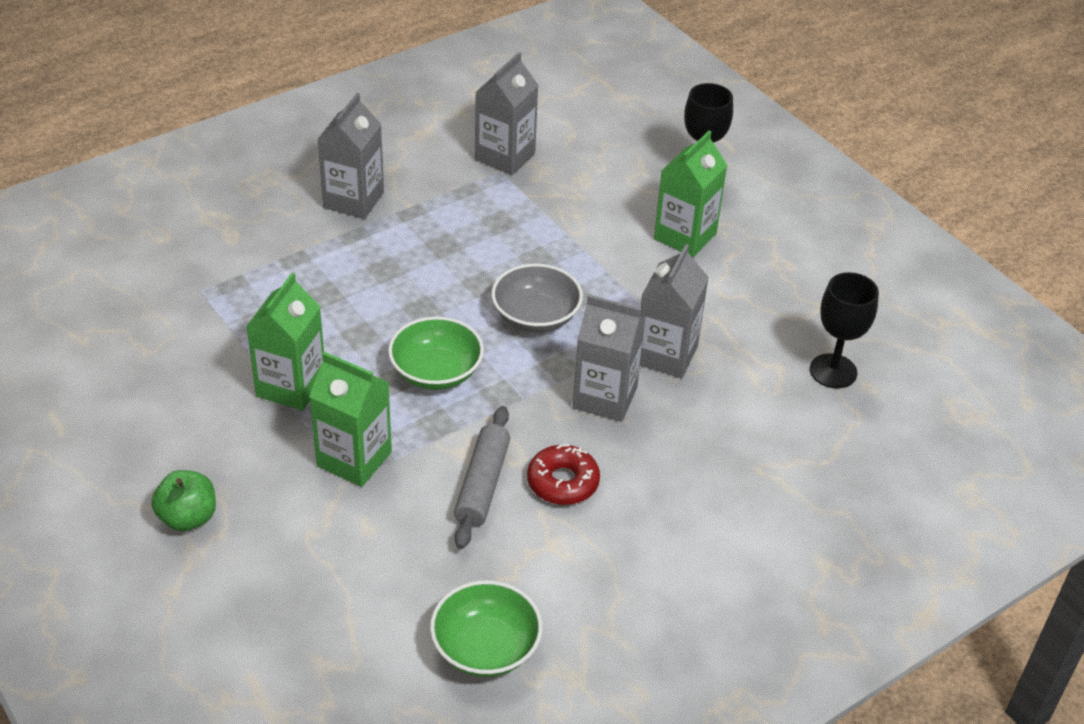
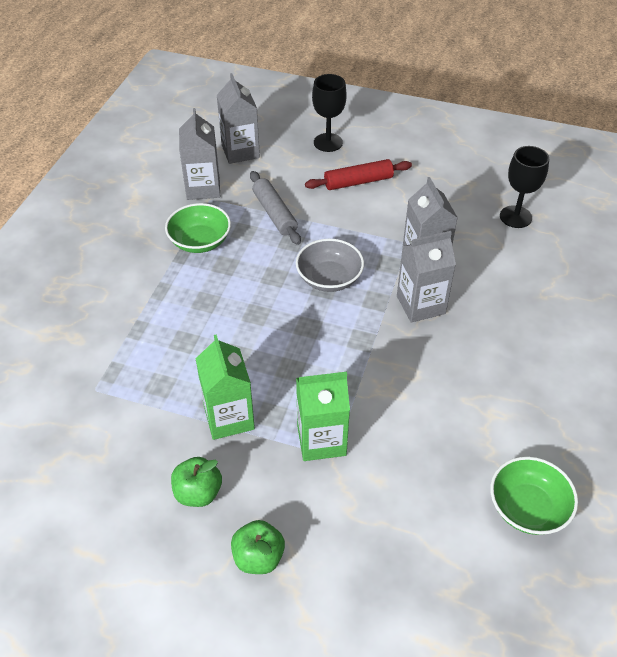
camera: 35 degrees left, 5 degrees up
(195, 432) = (198, 493): none -> green apple
(353, 200) = (136, 267): grey carton -> grey carton (240, 151)
(436, 372) = (309, 349): green bowl -> green bowl (200, 241)
(482, 484) = (413, 404): grey rolling pin -> grey rolling pin (274, 213)
(563, 482) = (455, 372): red donut -> none
(685, 236) = (358, 182): green carton -> red rolling pin

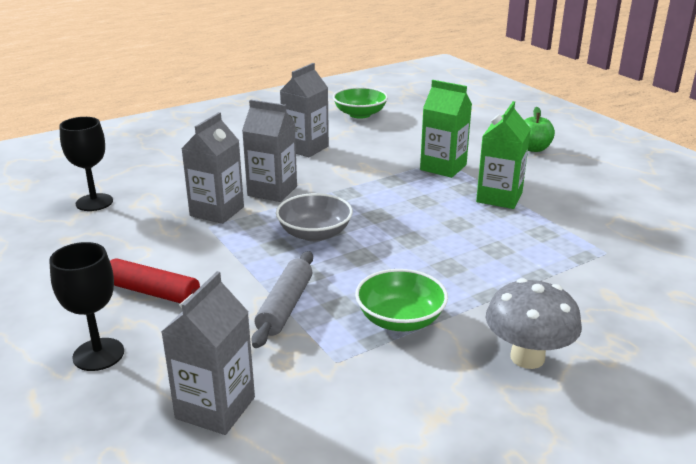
camera: 140 degrees left, 20 degrees down
(107, 255) = (527, 357): none -> grey mushroom
(198, 493) = (553, 178): green apple -> none
(203, 188) = (328, 381): grey carton -> grey carton (305, 148)

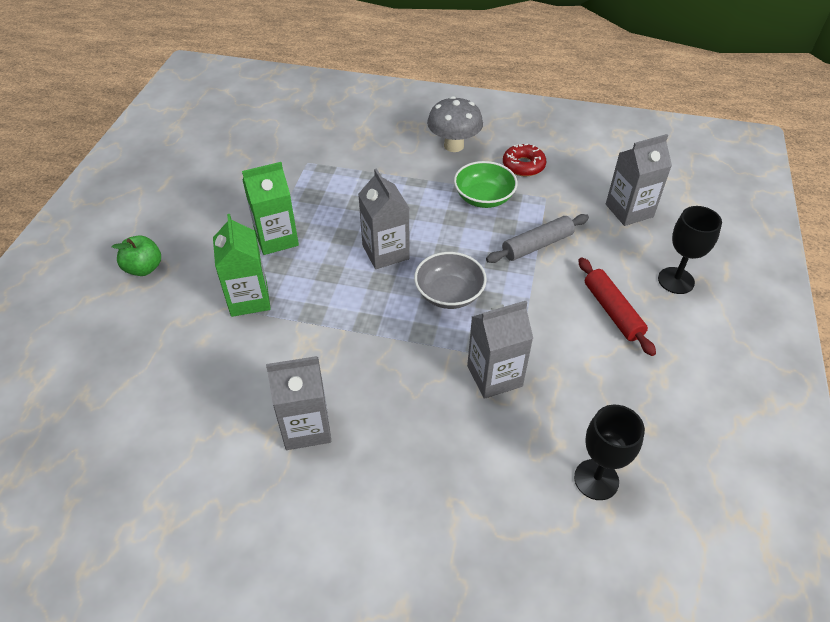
camera: 135 degrees left, 20 degrees up
(272, 191) = (421, 372): grey carton -> grey carton (385, 252)
(360, 114) = (155, 459): green bowl -> none
(414, 386) = (523, 165): none -> red donut

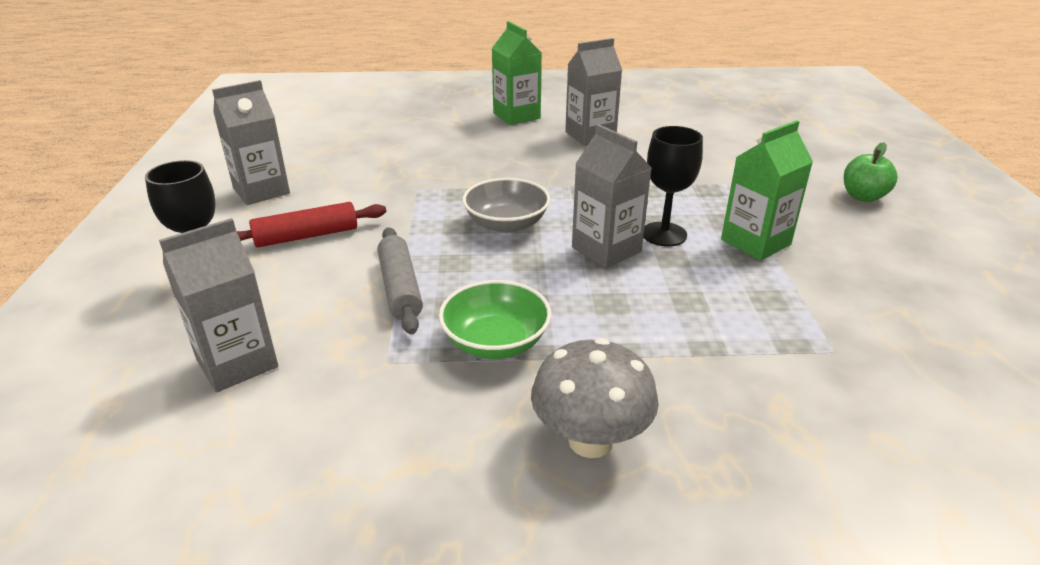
camera: 165 degrees right, 15 degrees down
(249, 299) = (721, 191): green carton -> green carton (516, 116)
(494, 376) = (440, 176): grey carton -> grey carton (261, 191)
(523, 165) = (432, 419): red donut -> none
(537, 245) = (400, 288): grey rolling pin -> grey rolling pin turned 60 degrees counterclockwise
(596, 479) = (349, 141): black goblet -> black goblet (664, 234)
(612, 311) = (306, 236): red rolling pin -> red rolling pin turned 75 degrees counterclockwise

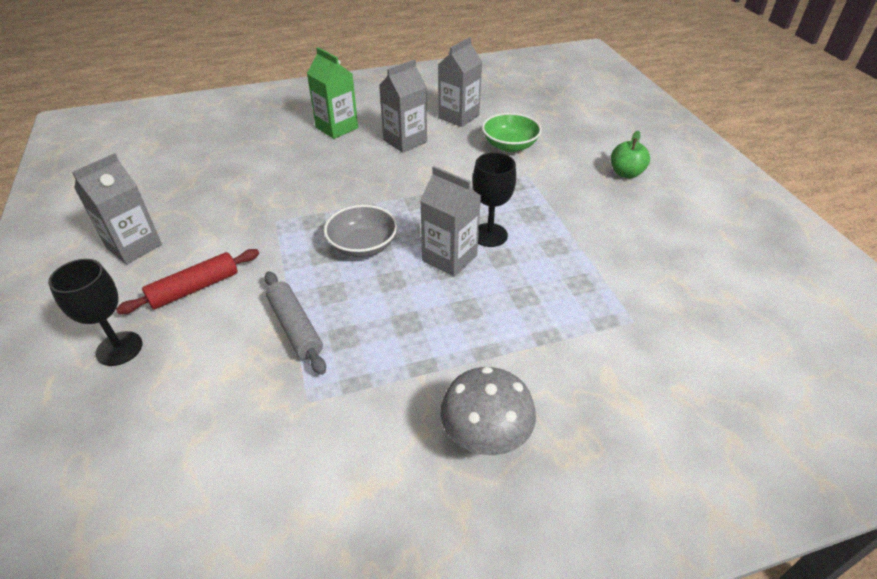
camera: 15 degrees left, 10 degrees up
(237, 363) = (182, 430): grey carton -> grey carton (458, 116)
(495, 342) = (389, 364): green bowl -> green bowl (510, 145)
(755, 242) = (559, 231): green carton -> none

